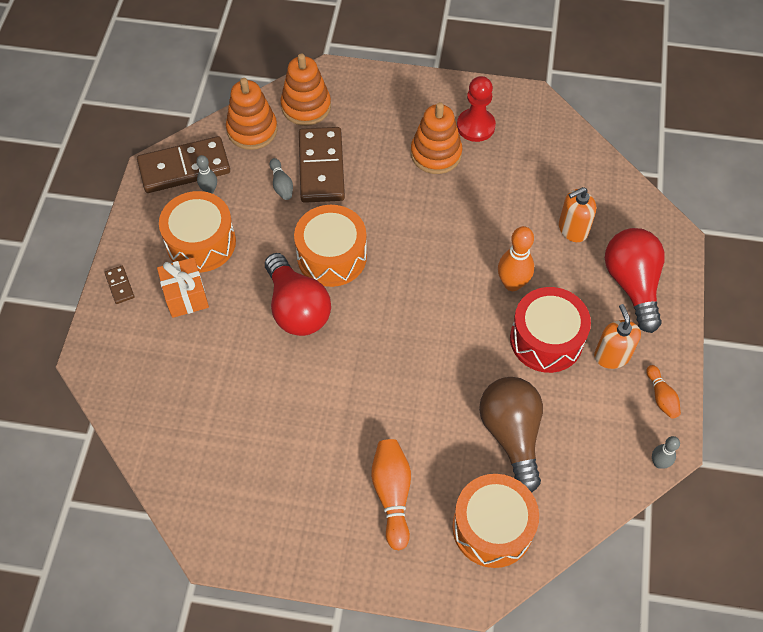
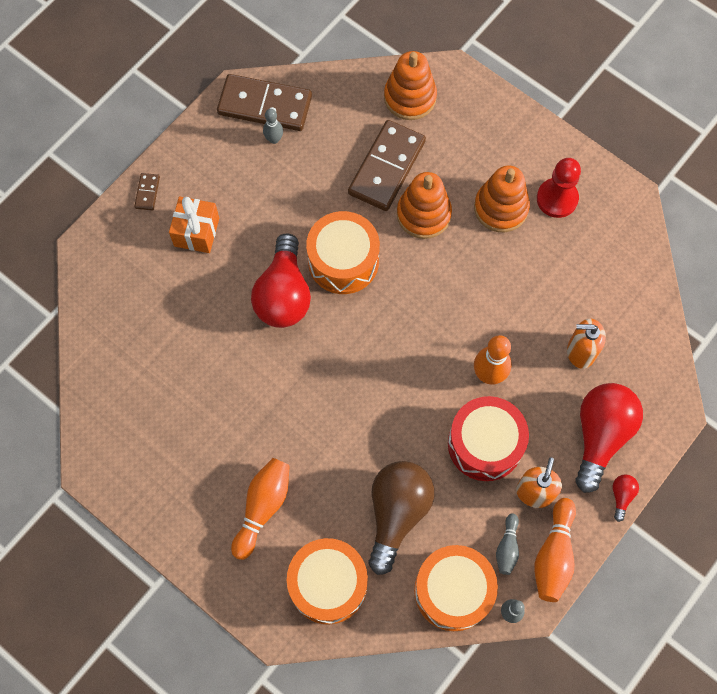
camera: 30 degrees right, 10 degrees up
(201, 242) = (238, 187): orange drum -> orange drum (453, 591)
(252, 130) = (346, 97): orange stacking toy -> orange stacking toy (423, 214)
(281, 185) = (340, 167): grey bowling pin -> grey bowling pin (507, 547)
(661, 397) = (554, 555): orange bowling pin -> orange bowling pin, size x1.70
(680, 321) = (621, 496): none -> red light bulb

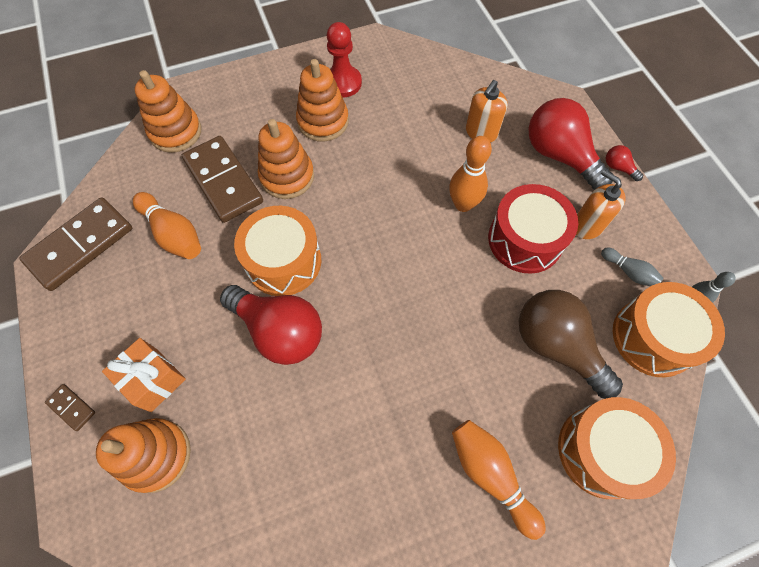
camera: 60 degrees left, 5 degrees down
(148, 270) = (156, 455): none -> orange stacking toy
(274, 139) = (120, 256): grey bowling pin -> none
(554, 555) = (650, 240): orange bowling pin -> orange bowling pin (173, 234)

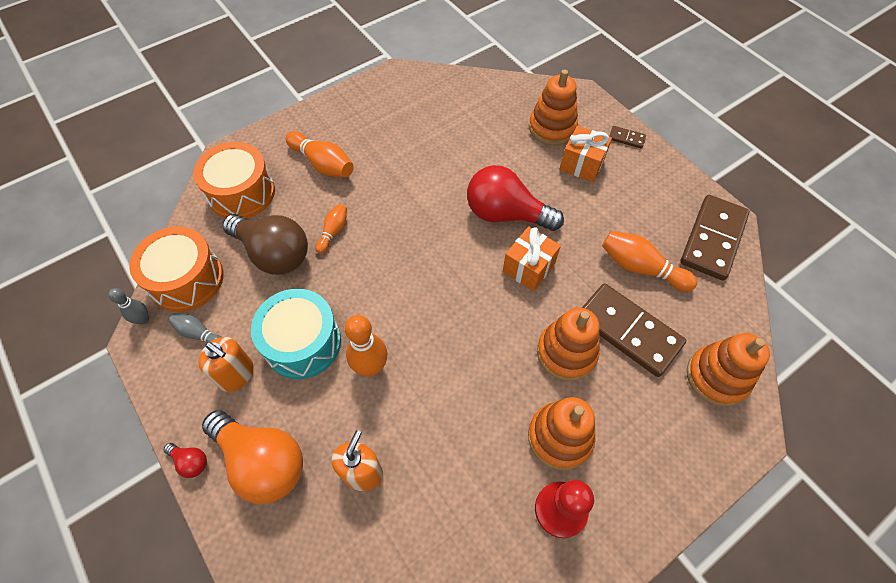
camera: 165 degrees right, 5 degrees down
(283, 261) = (528, 268): orange drum -> orange gift
(485, 358) = (333, 232): none -> orange bowling pin
(525, 240) = (302, 343): red drum -> turquoise drum
(559, 156) = (262, 461): red light bulb -> orange light bulb

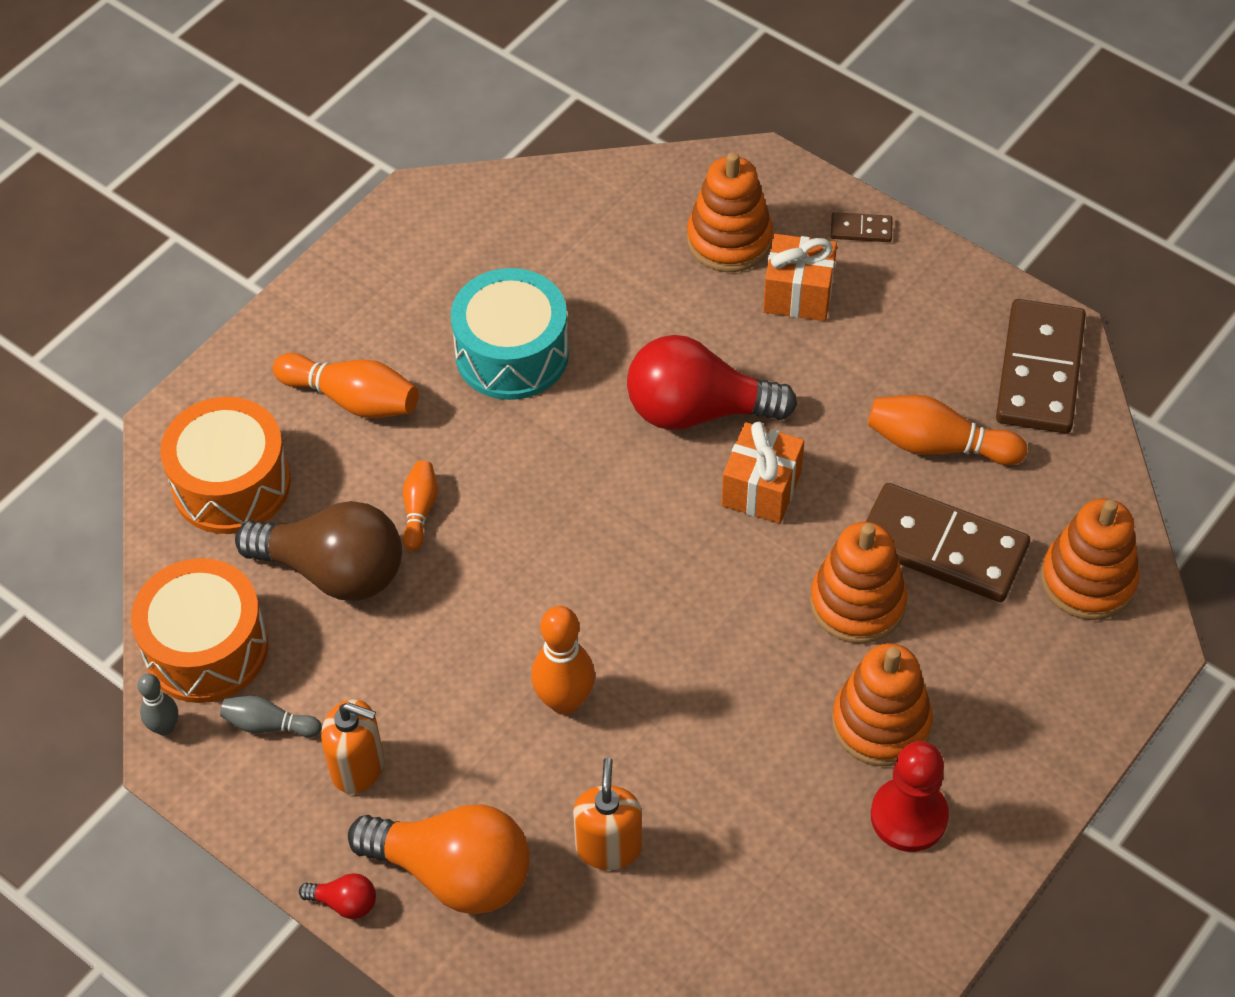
camera: 15 degrees left, 5 degrees down
(302, 343) = (442, 694): turquoise drum -> turquoise drum (512, 354)

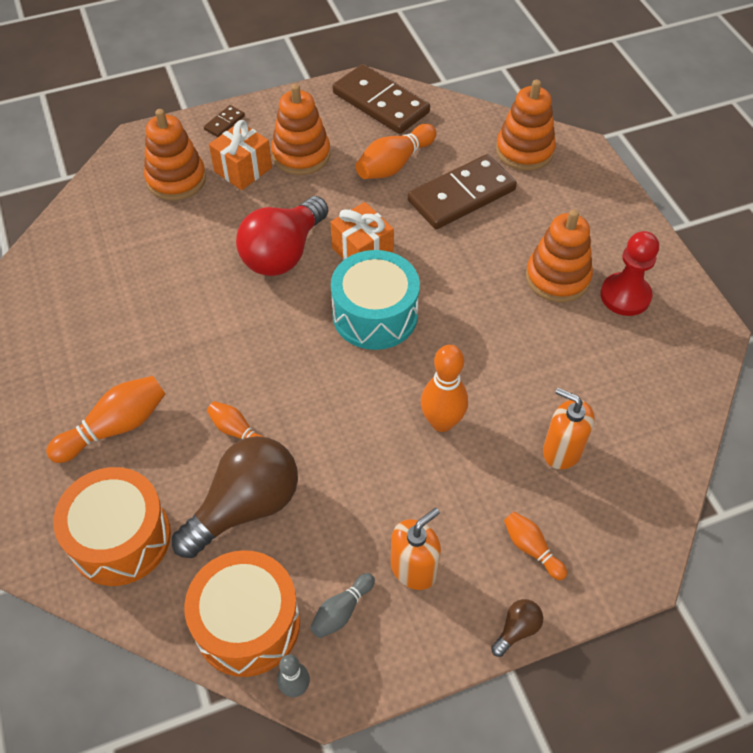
camera: 60 degrees left, 0 degrees up
(345, 903) = (517, 629): red light bulb -> brown light bulb
(454, 873) = (531, 549): orange light bulb -> orange bowling pin
(512, 354) = (160, 322): turquoise drum -> turquoise drum (375, 315)
(857, 603) = (471, 248): orange stacking toy -> orange stacking toy (301, 155)

